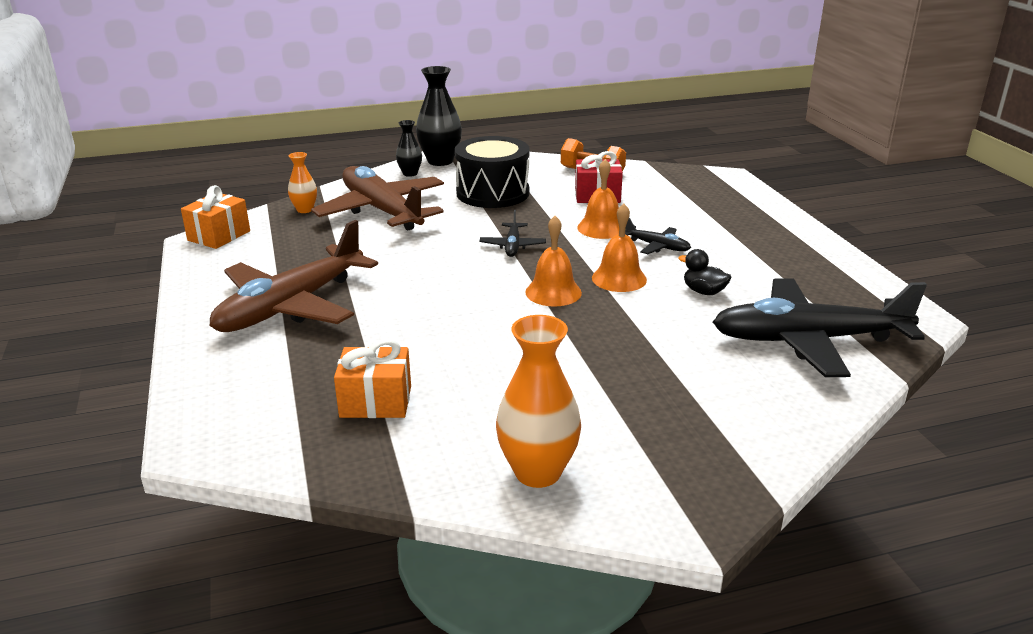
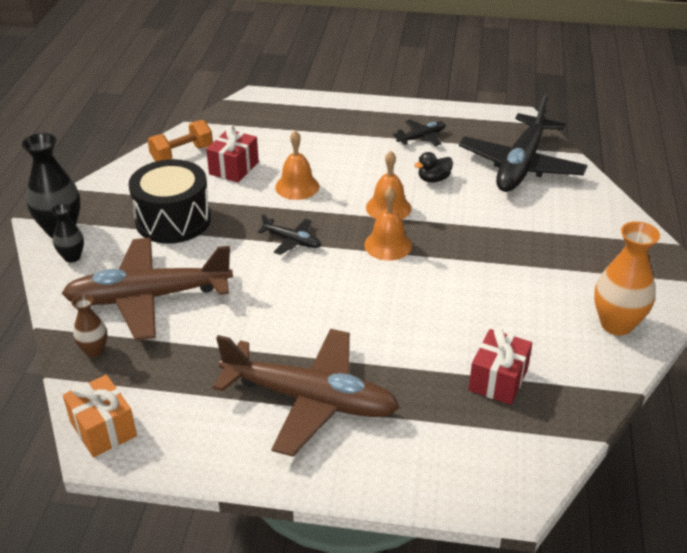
camera: 65 degrees left, 10 degrees up
(291, 306) = (309, 399): brown plane -> brown plane turned 45 degrees counterclockwise
(305, 210) = (94, 350): orange vase -> brown vase
(376, 401) = (498, 380): orange gift -> red gift
(656, 246) = (350, 173): black plane -> black plane (421, 137)

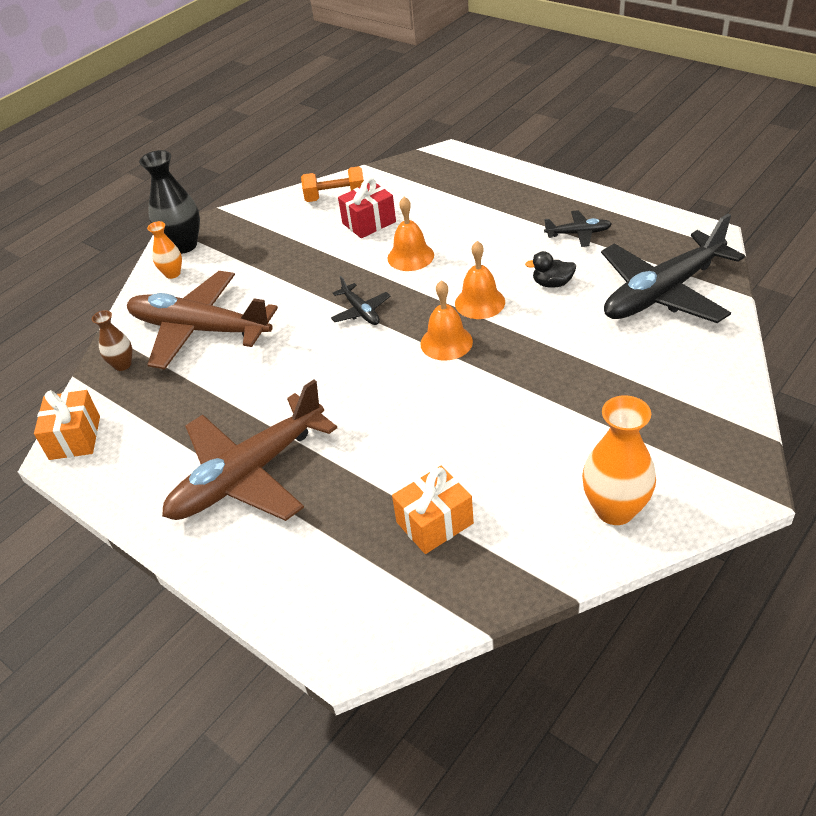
camera: 35 degrees right, 5 degrees up
(72, 257) = (172, 273): black vase -> orange vase
(173, 220) = (277, 261): black drum -> none
(309, 399) = (249, 474): brown plane -> brown plane turned 90 degrees clockwise
(498, 380) = (434, 523): red gift -> orange gift

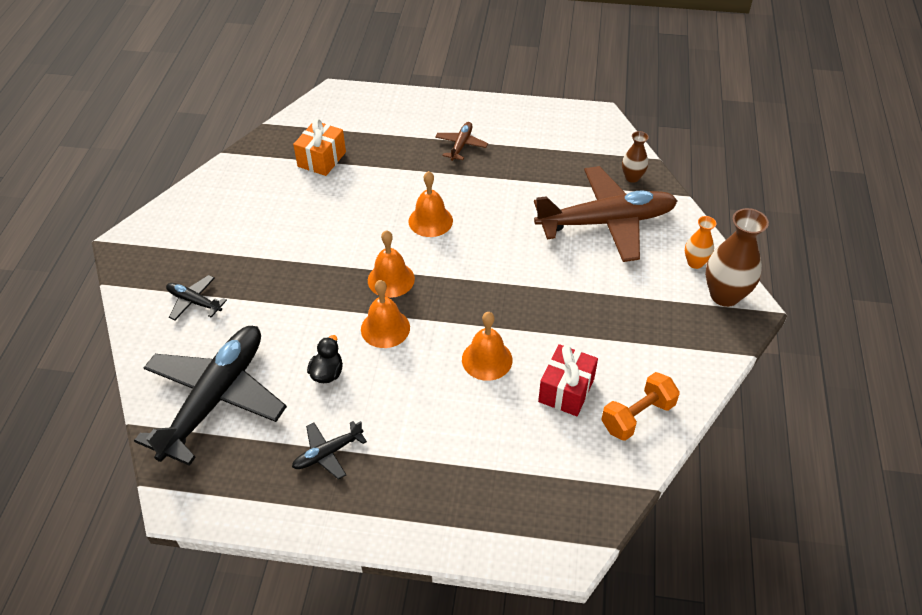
camera: 145 degrees right, 5 degrees up
(75, 438) = (601, 126): orange gift -> none
(184, 245) = (724, 295): black vase -> brown vase
(249, 474) = (461, 145): brown plane -> brown plane, size x0.44
(361, 311) = (486, 283): black plane -> black plane (194, 302)
(363, 389) = (430, 221): none -> orange bell
(552, 283) = (327, 373): black duck -> black duck turned 45 degrees counterclockwise
(615, 509) = (210, 202): orange vase -> none

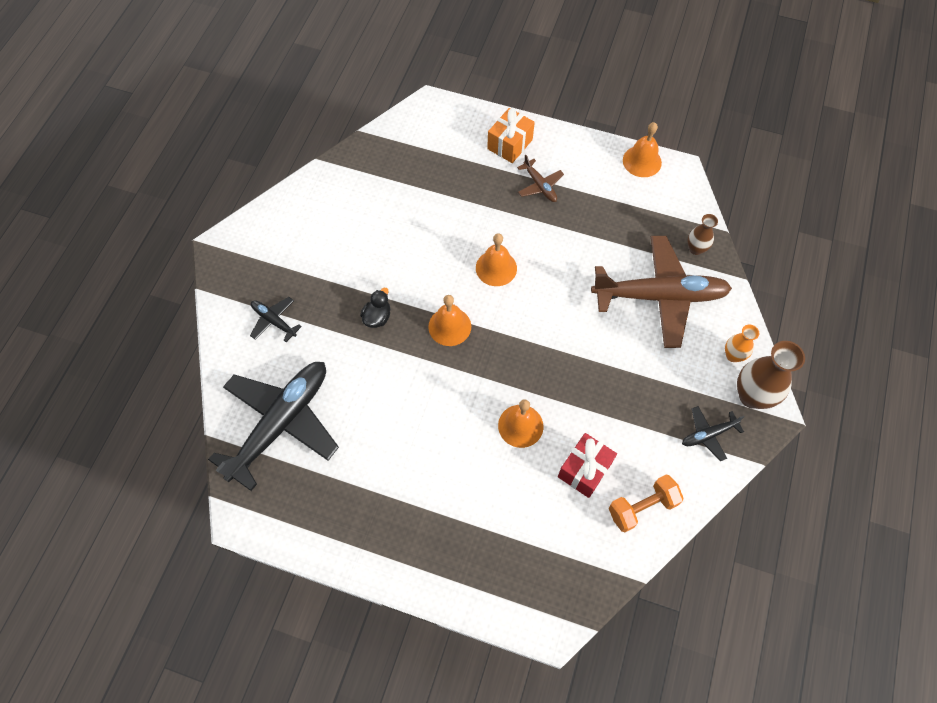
camera: 10 degrees right, 15 degrees up
(322, 159) = (407, 181): orange gift -> orange gift (510, 144)
(327, 373) = (379, 415): black duck -> black duck (377, 317)
(328, 453) = (368, 494): black plane -> black plane (708, 434)
(385, 328) = (436, 377): orange bell -> orange bell (642, 161)
(461, 145) = (539, 185): brown plane -> brown plane turned 120 degrees clockwise

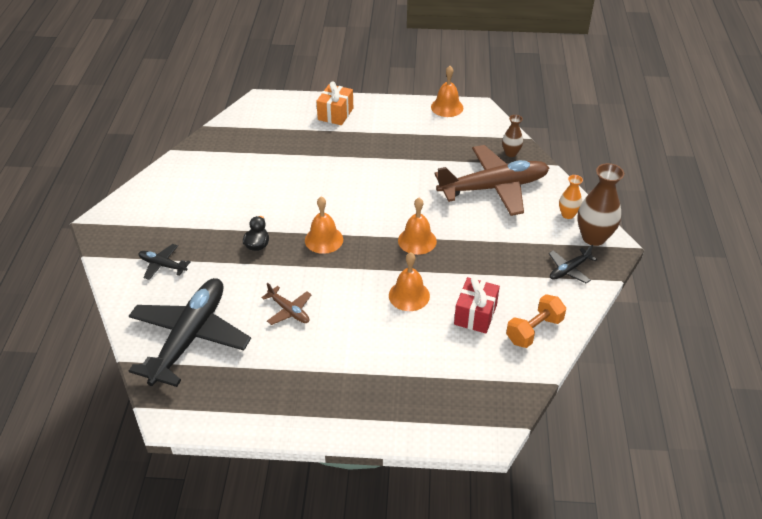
camera: 15 degrees left, 20 degrees down
(496, 268) = (351, 194): orange bell -> orange bell (417, 240)
(539, 185) = (369, 135): brown plane -> brown plane (289, 310)

